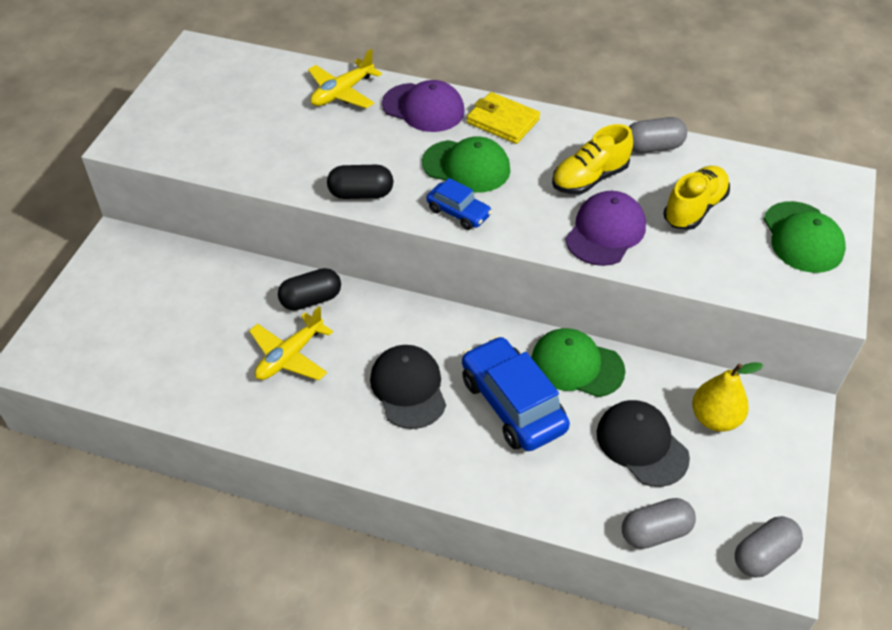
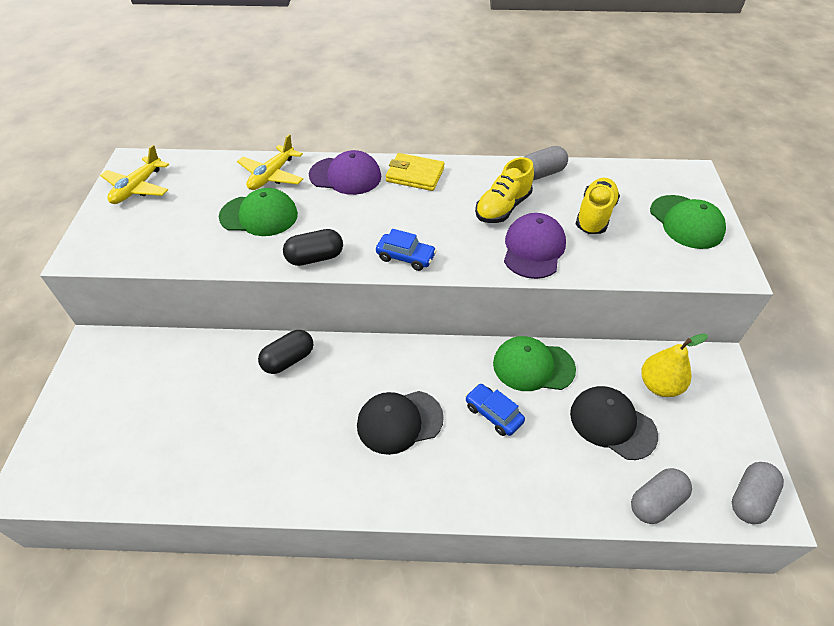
camera: 15 degrees left, 0 degrees up
(290, 356) = (284, 417): yellow plane -> yellow plane (137, 188)
(408, 388) = (399, 421): black cap -> black cap turned 75 degrees counterclockwise
(466, 166) = (398, 217): green cap -> green cap (259, 215)
(512, 404) = (493, 414): blue car -> blue car, size x0.53

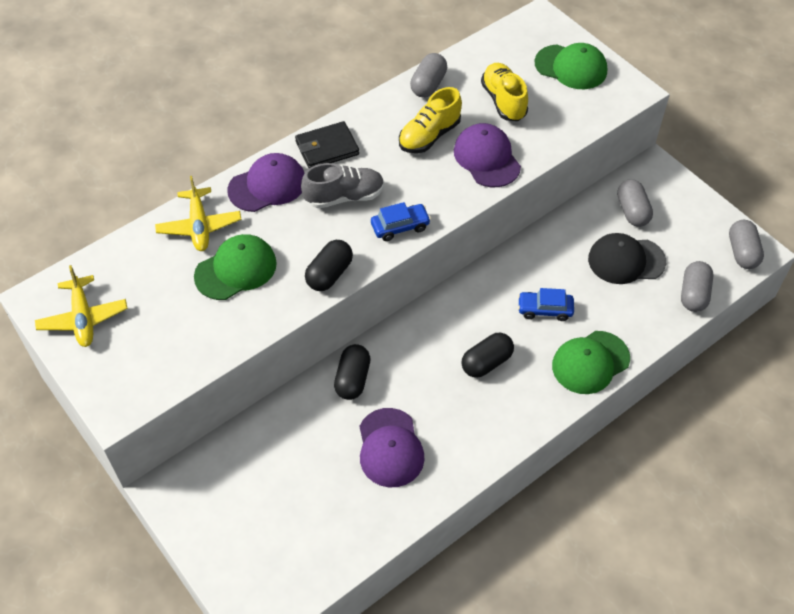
camera: 40 degrees left, 5 degrees up
(255, 432) = (390, 448): none -> purple cap
(389, 213) = (344, 197): none -> grey shoe
(399, 421) = (486, 362): black cap -> black capsule
(415, 175) = (327, 148): yellow wallet -> black wallet
(502, 207) = (429, 136): yellow shoe -> yellow shoe turned 45 degrees clockwise
(533, 366) = (538, 255): green cap -> green cap (590, 362)
(659, 385) = (632, 211): yellow pear -> grey capsule

